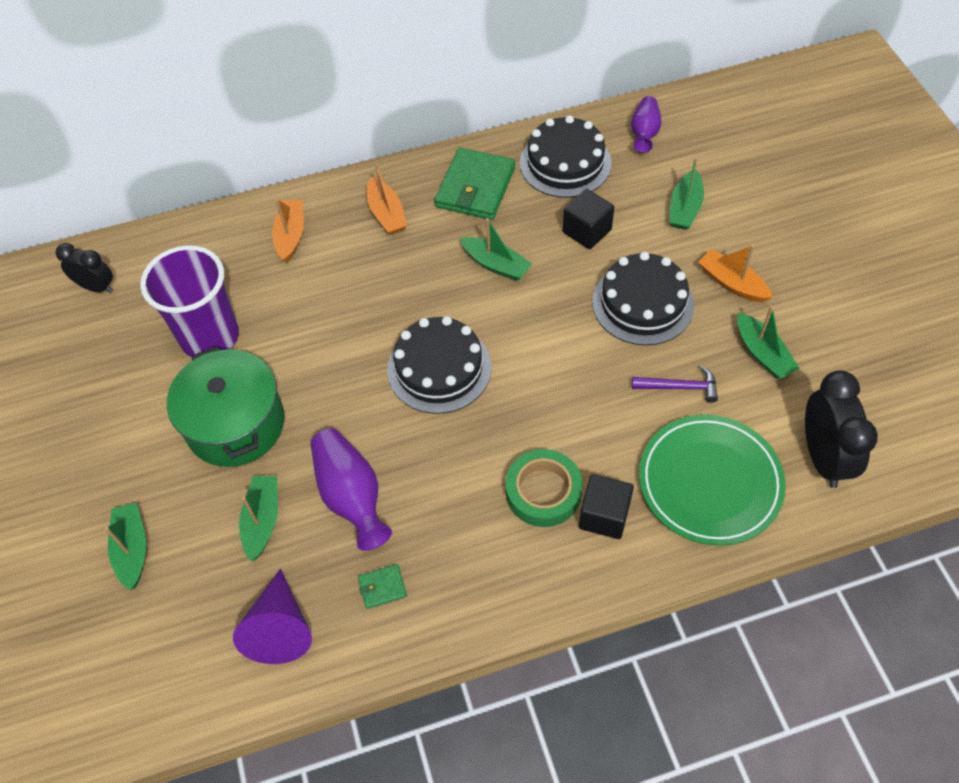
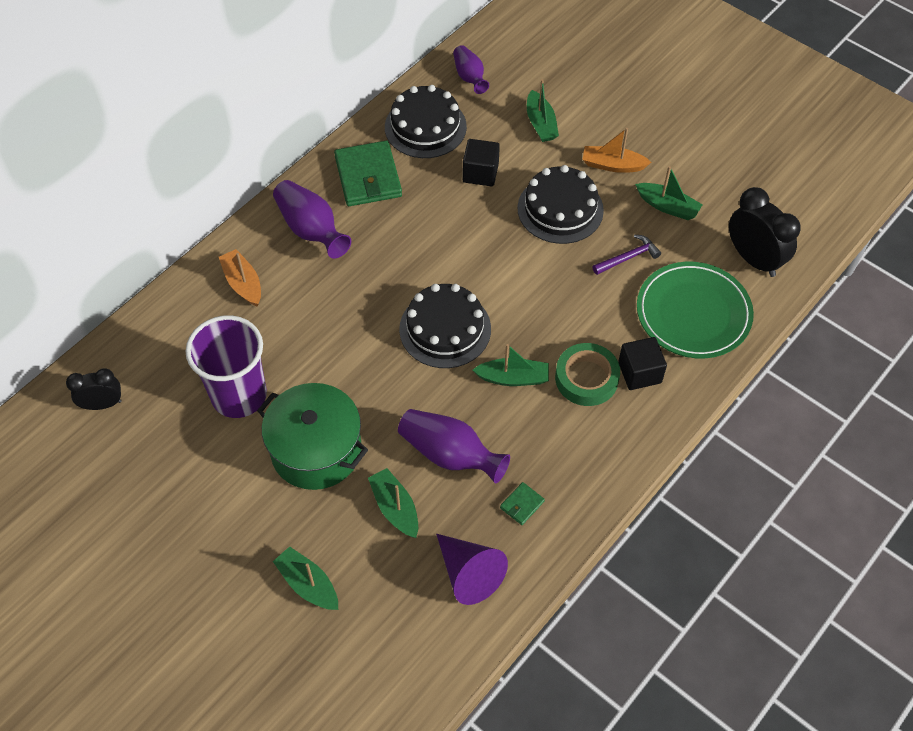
camera: 35 degrees left, 0 degrees up
(387, 214) = (311, 230): orange boat -> purple vase
(496, 265) = (430, 230): green boat -> green boat (513, 378)

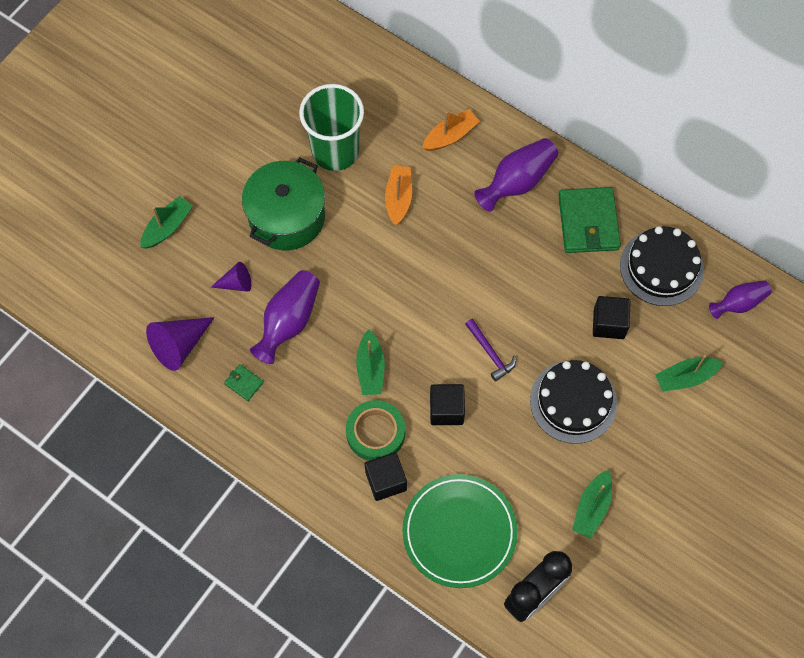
camera: 85 degrees right, 10 degrees up
(102, 404) = (319, 54): black clock -> none
(239, 395) = (335, 151): purple cup -> green cup
(368, 177) = (588, 222): green wallet -> green wallet turned 75 degrees counterclockwise
(395, 508) = (236, 283): green boat -> purple cone
(445, 329) = (418, 306): black cake -> none
(563, 313) = (446, 410): none -> black cube
(612, 165) = (639, 451): orange boat -> orange boat (398, 198)
(628, 257) = (520, 469): purple hammer -> purple hammer (490, 353)

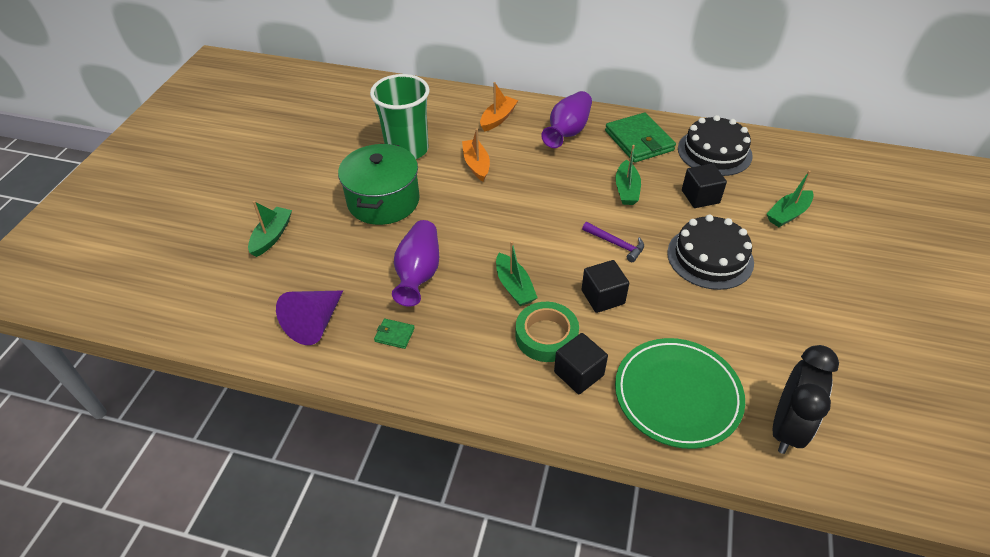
camera: 20 degrees left, 20 degrees down
(236, 283) = (355, 259): purple cone -> none
(592, 508) = (785, 332): green boat -> green boat (626, 190)
(738, 303) = (789, 157): purple vase -> none

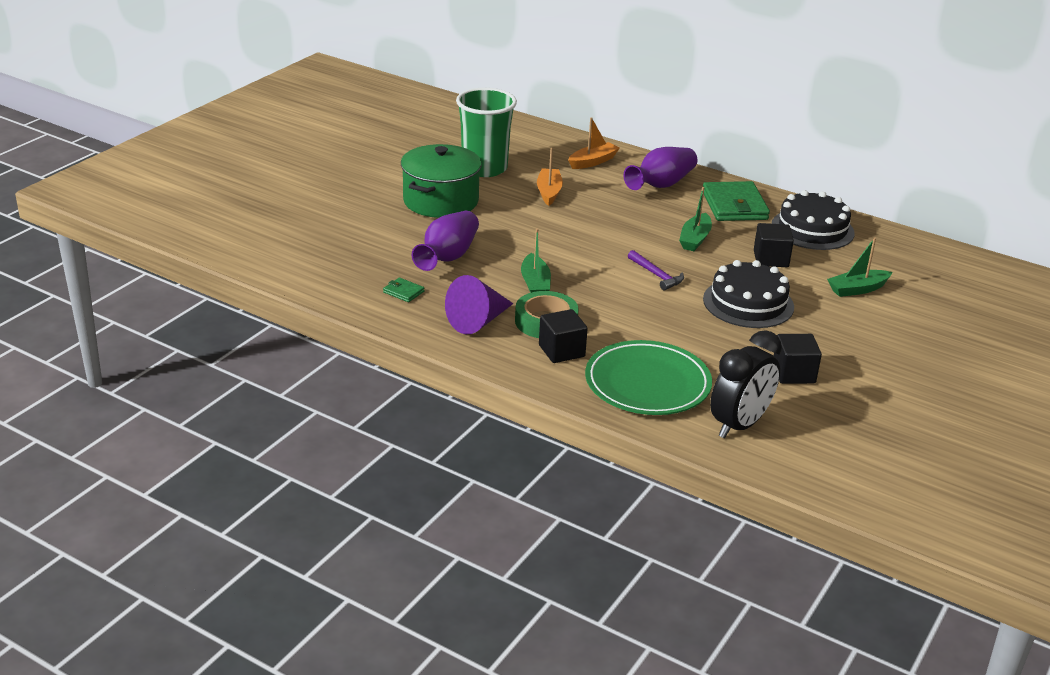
camera: 15 degrees right, 15 degrees down
(272, 236) = (322, 205): green boat -> none
(315, 323) = (335, 270): purple cone -> purple cone (478, 321)
(603, 297) = (618, 308): black cube -> black cube (793, 373)

